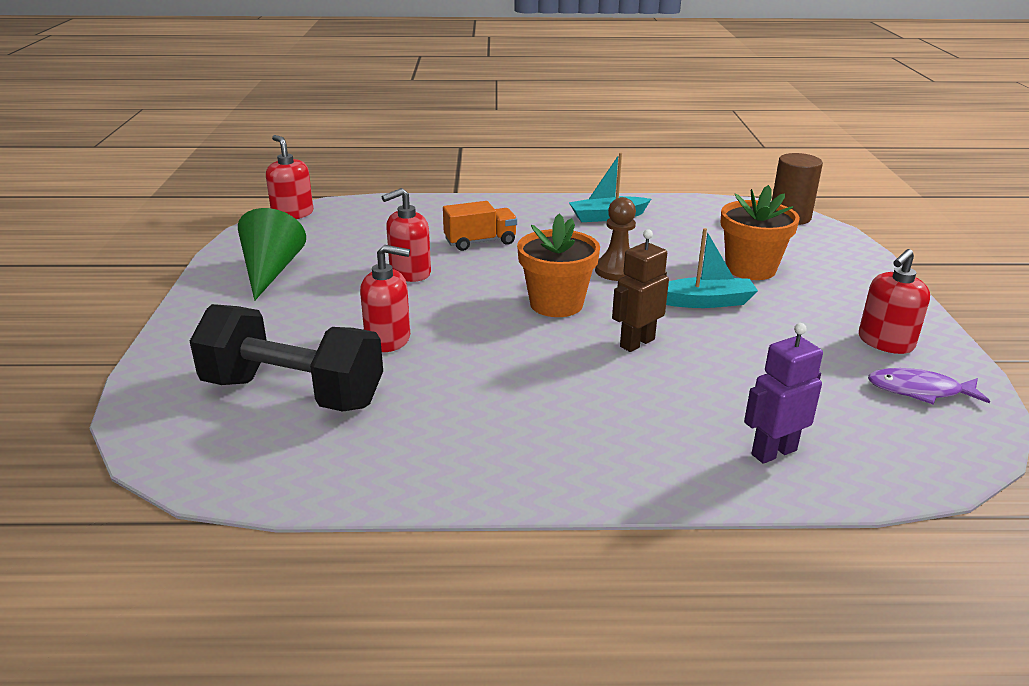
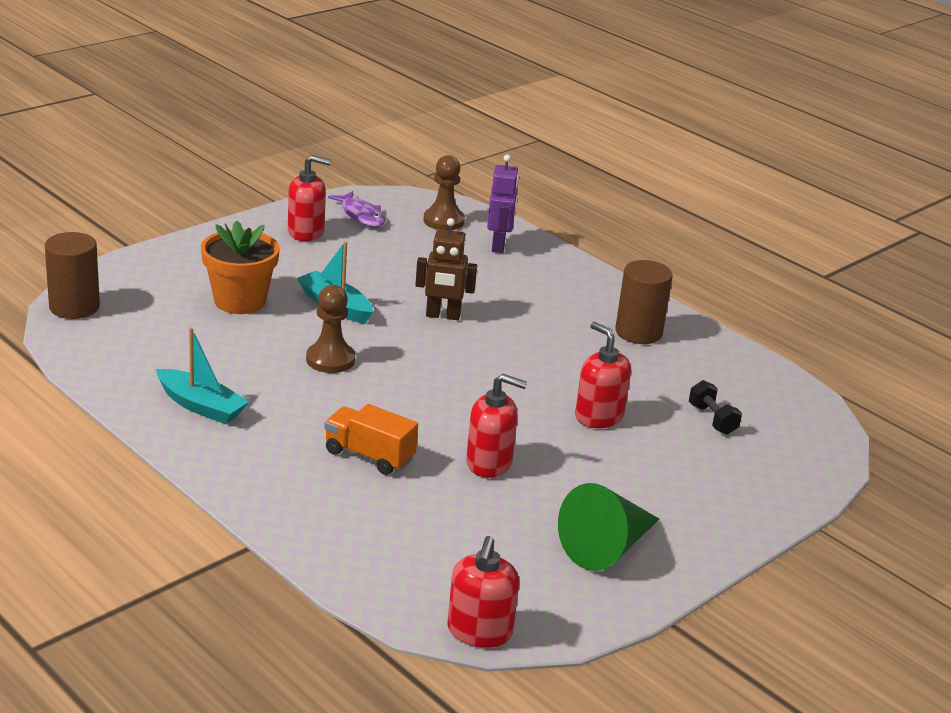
camera: 135 degrees left, 0 degrees up
(293, 393) = (712, 419): black dumbbell -> black dumbbell, size x0.40
(475, 441) = (638, 332): none -> brown cylinder
(556, 304) = (434, 367): orange flower pot -> none
(773, 452) = (498, 246): purple robot -> purple robot turned 105 degrees counterclockwise
(876, 443) = (443, 221): none -> brown pawn

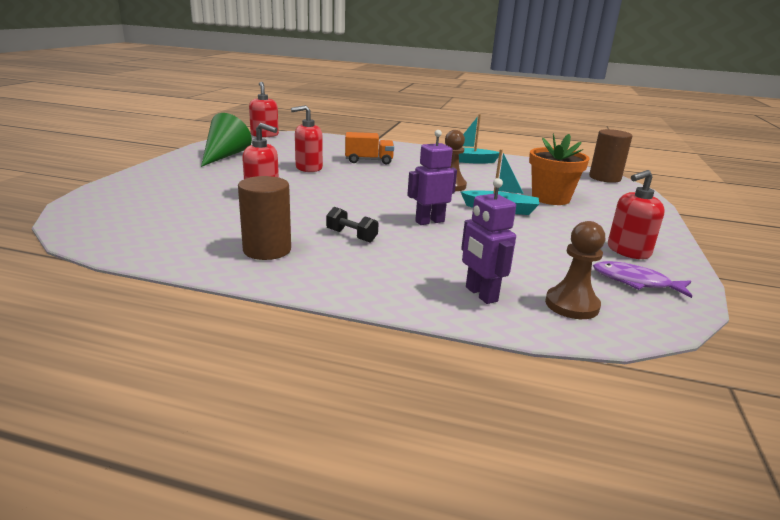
camera: 150 degrees right, 5 degrees down
(443, 316) = (429, 221): brown robot -> purple robot
(712, 419) = (177, 208): black dumbbell -> black dumbbell (351, 236)

